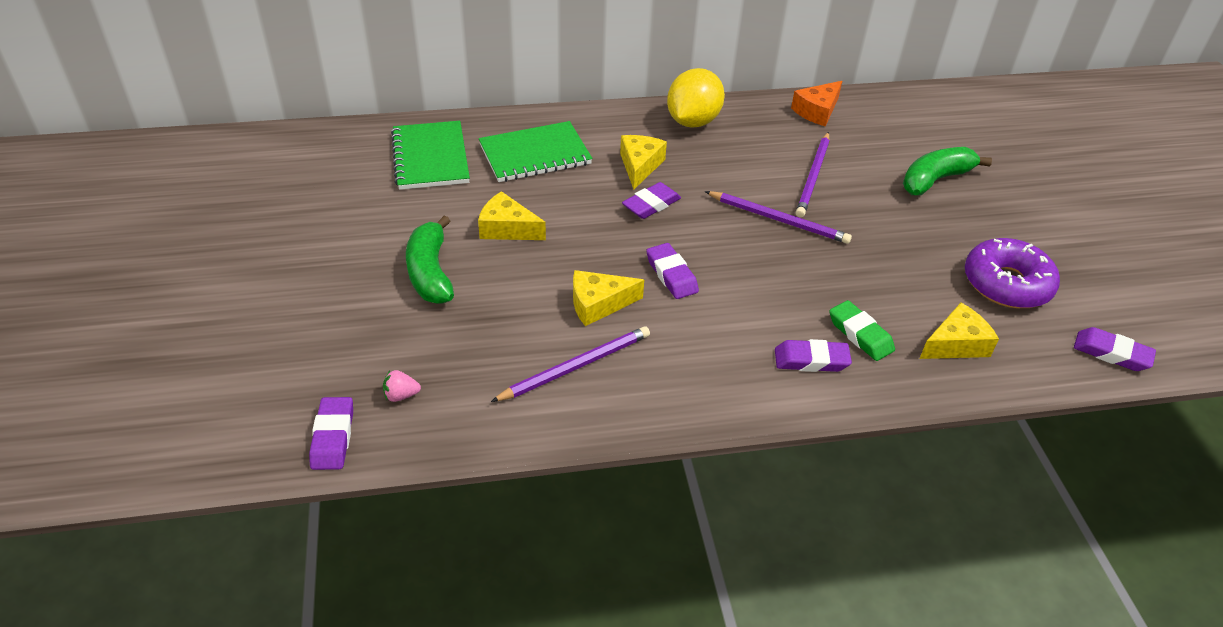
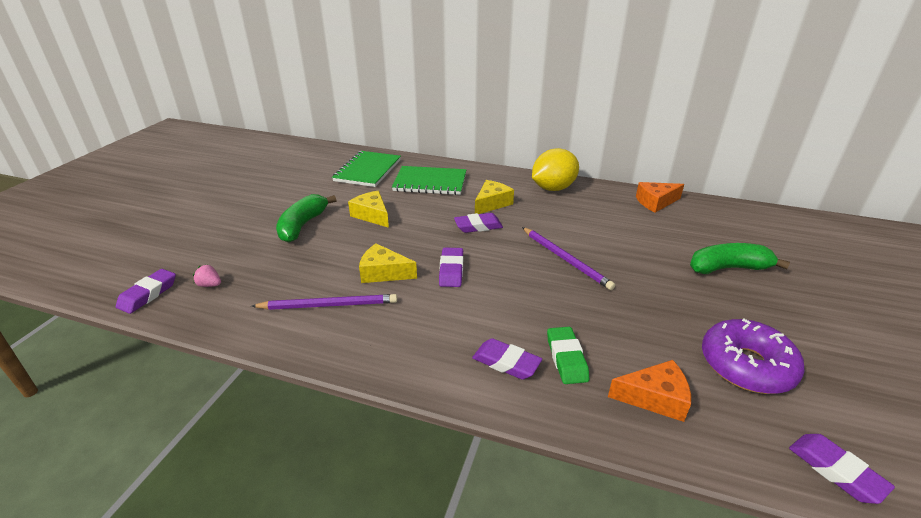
camera: 30 degrees right, 10 degrees down
(813, 177) = (618, 240): purple pencil -> none
(956, 344) = (654, 398): yellow cheese -> orange cheese

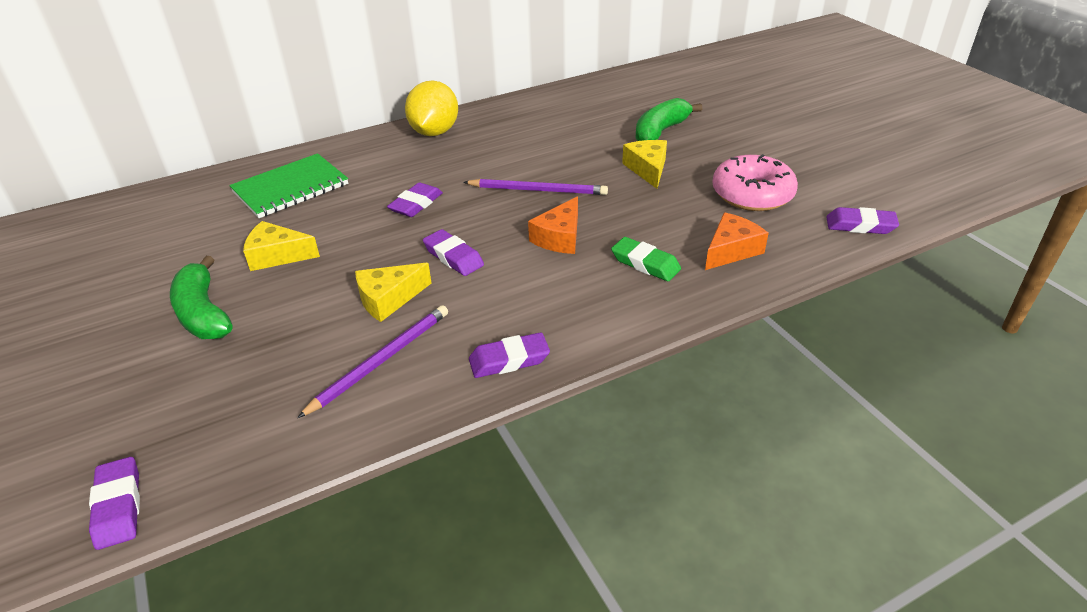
camera: 45 degrees left, 5 degrees up
(210, 285) = (193, 440): pink strawberry -> none
(368, 170) = (183, 213): green notebook -> none
(492, 203) = (396, 176): yellow cheese -> yellow cheese (647, 169)
(506, 363) = (609, 296): purple eraser -> purple eraser (509, 360)
(655, 202) = (542, 103): orange cheese -> orange cheese (559, 237)
(746, 365) = (752, 194): purple donut -> pink donut

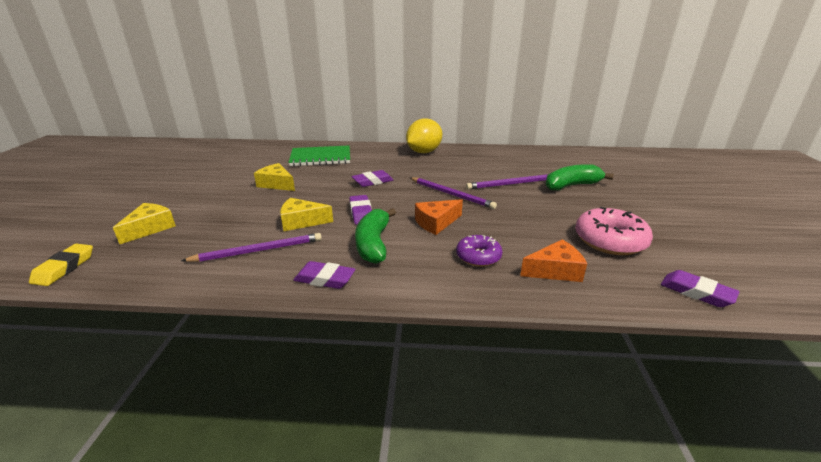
camera: 30 degrees right, 10 degrees down
(118, 506) = (64, 268): purple eraser -> yellow eraser
(204, 313) = (213, 198): green banana -> green banana (374, 244)
(592, 151) = (510, 184): none -> purple pencil
(645, 263) = (478, 256): green eraser -> purple donut
(647, 169) = (539, 203): yellow cheese -> yellow cheese (150, 228)

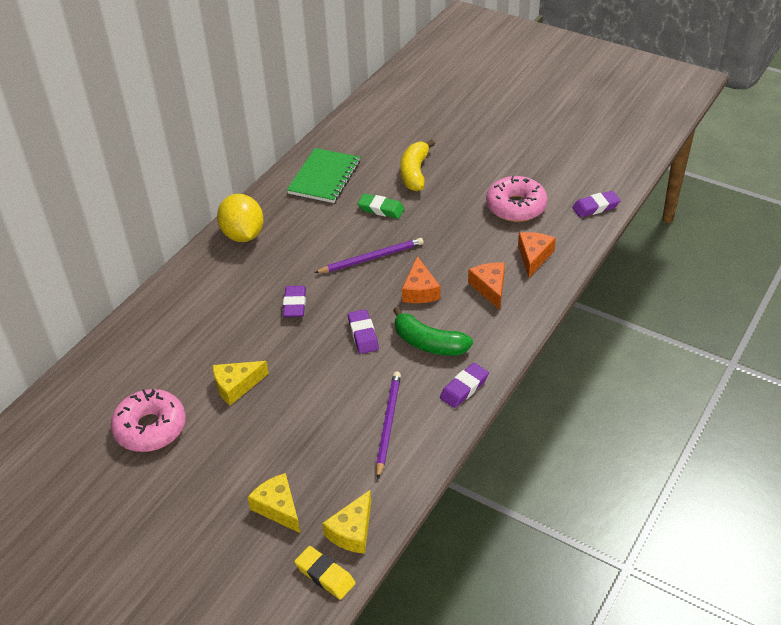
camera: 60 degrees left, 15 degrees up
(226, 171) = (150, 428): none -> pink donut
(301, 221) = (350, 382): yellow cheese -> yellow cheese (352, 531)
(320, 158) = (181, 329): green notebook -> green notebook (324, 177)
(361, 213) = (363, 334): purple eraser -> purple eraser turned 60 degrees clockwise
(478, 256) = (490, 288): purple donut -> orange cheese
(510, 184) = (381, 209): purple pencil -> green eraser
(572, 185) = (415, 173): green banana -> yellow banana

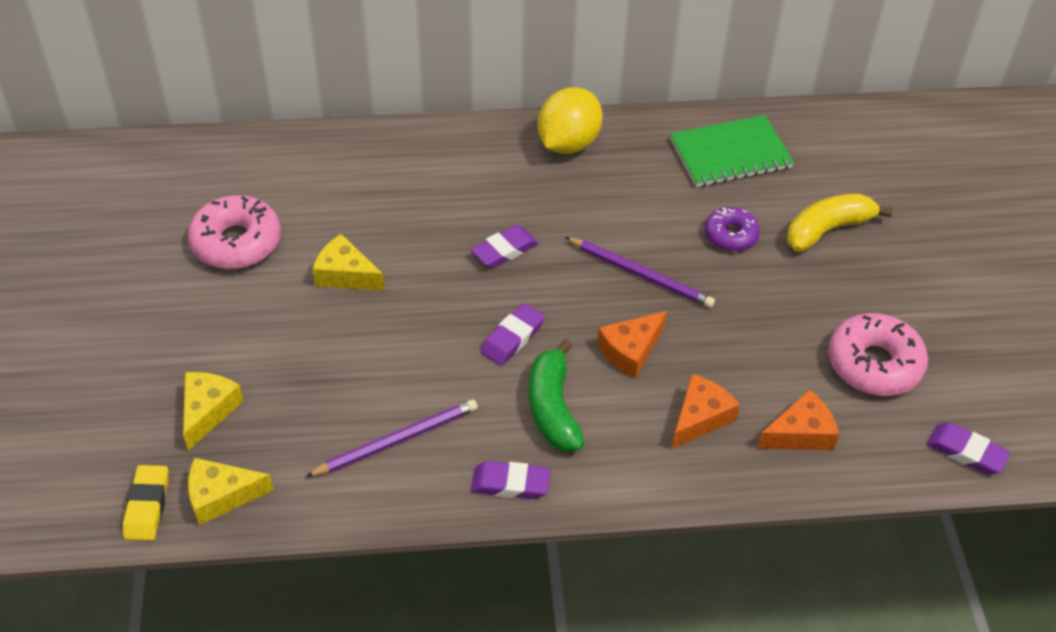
camera: 50 degrees right, 5 degrees up
(381, 209) = (731, 235): green eraser -> purple donut

